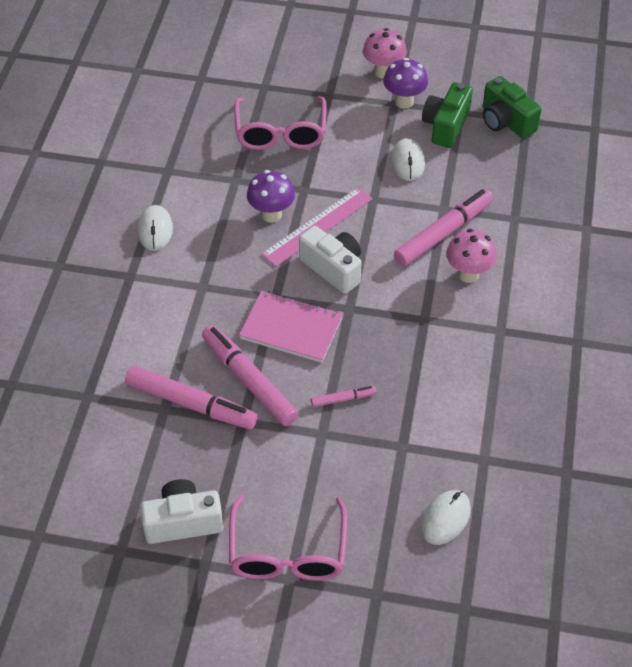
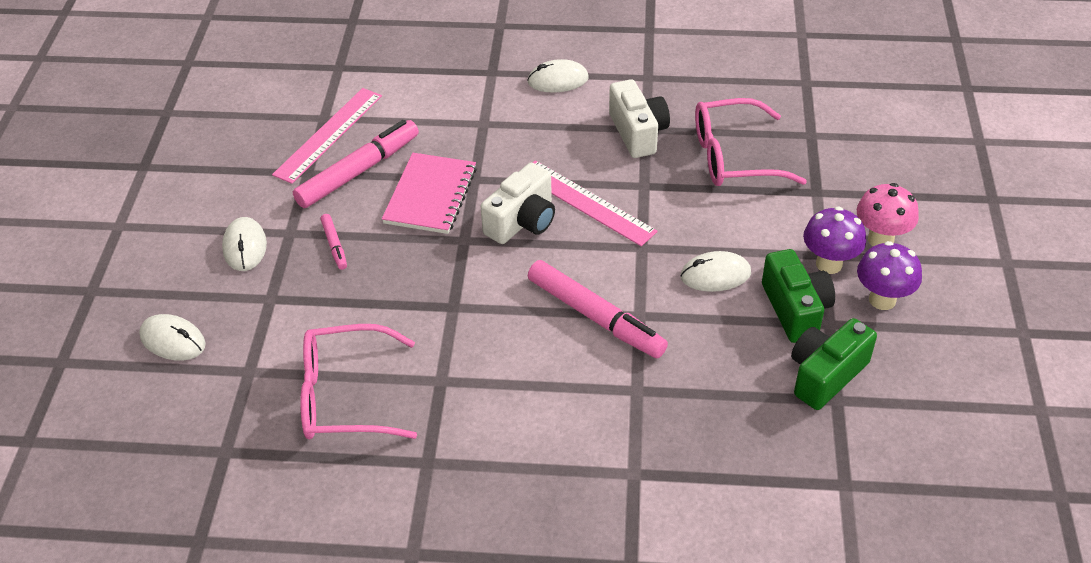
camera: 85 degrees right, 5 degrees down
(183, 522) = (191, 146): white camera -> white camera (638, 132)
(191, 404) = (329, 134): pink marker -> pink ruler
(271, 214) = (597, 163): purple mushroom -> purple mushroom (882, 299)
(288, 553) = (147, 221): pink glasses -> pink glasses (344, 396)
(335, 468) = (245, 247): none -> white mouse
(446, 126) = (795, 309): green camera -> green camera turned 60 degrees clockwise
(468, 274) = (529, 345): pink mushroom -> none

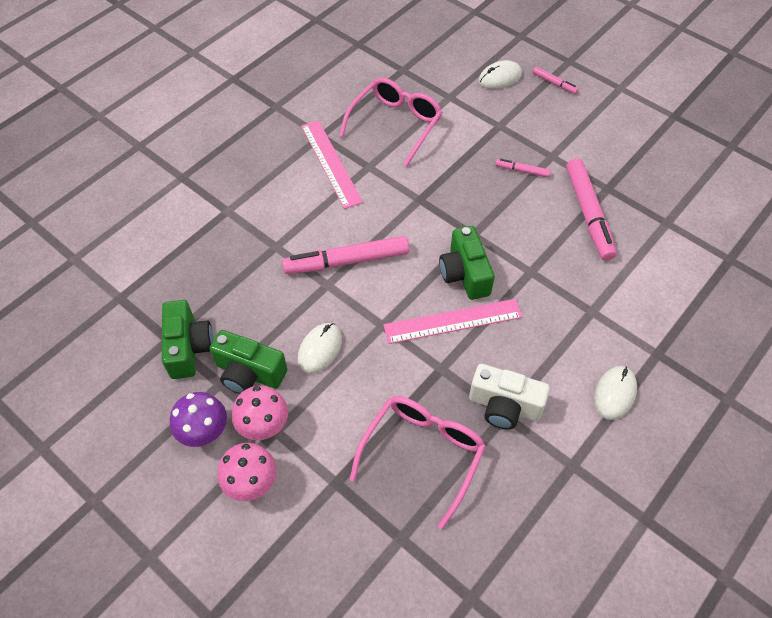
camera: 125 degrees right, 10 degrees up
(150, 285) = (554, 83): none -> pink marker
(245, 247) = (555, 132): white mouse -> none
(329, 134) = (643, 216): pink ruler -> pink ruler (330, 163)
(430, 195) = (532, 239): pink notebook -> none
(522, 221) = (465, 274): white camera -> green camera
(829, 264) = (264, 427): purple mushroom -> pink mushroom

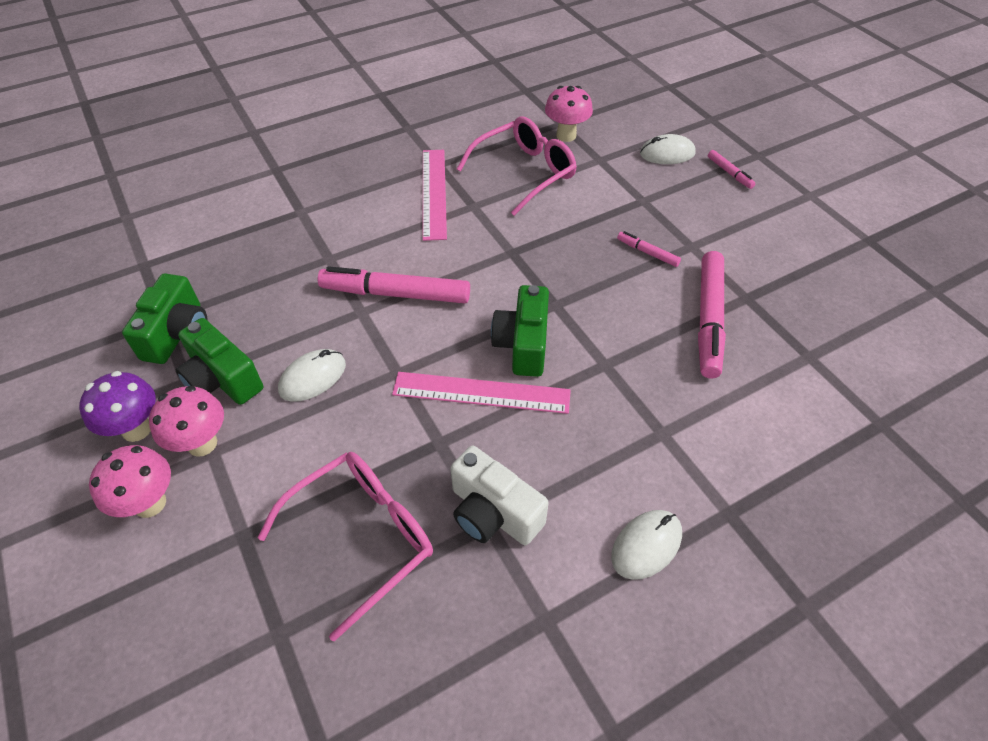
camera: 20 degrees right, 5 degrees down
(412, 80) = (566, 135): none -> pink mushroom

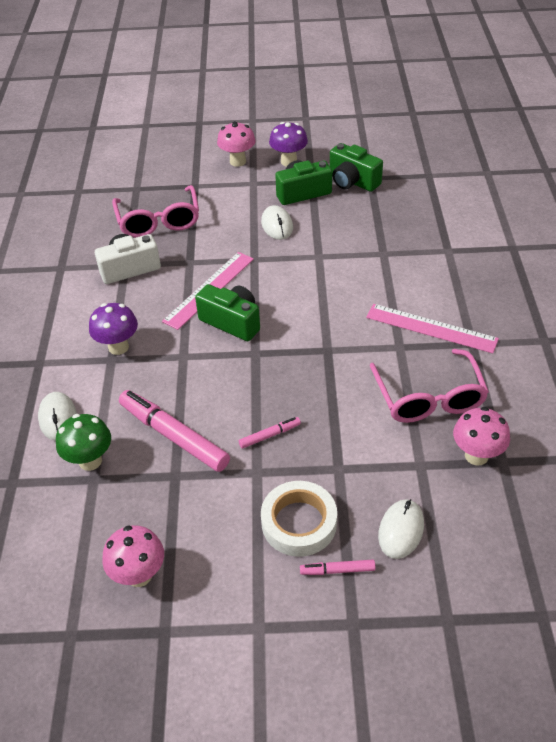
camera: 120 degrees right, 5 degrees down
(202, 443) = (261, 180): pink mushroom -> pink mushroom (139, 575)
(395, 294) = (324, 276): pink marker -> none
(639, 436) = (118, 347): none -> purple mushroom
(646, 545) = (57, 318): white mouse -> white mouse (58, 418)
(712, 204) = (299, 523): none -> white tape
(795, 370) = (90, 461): none -> green mushroom

